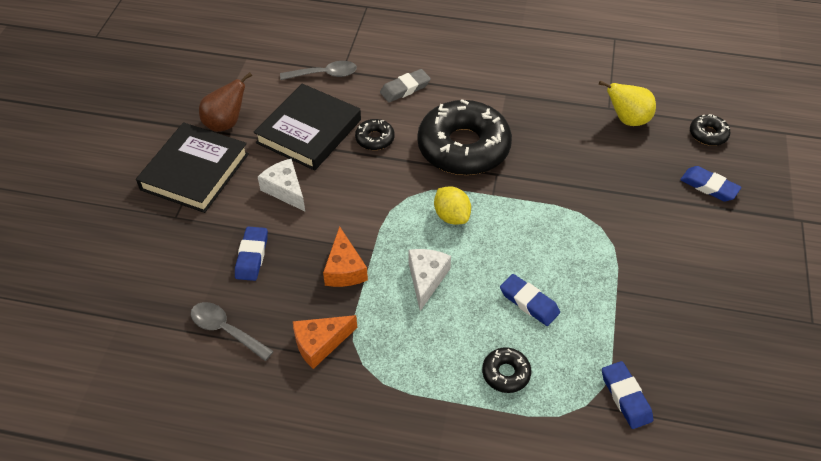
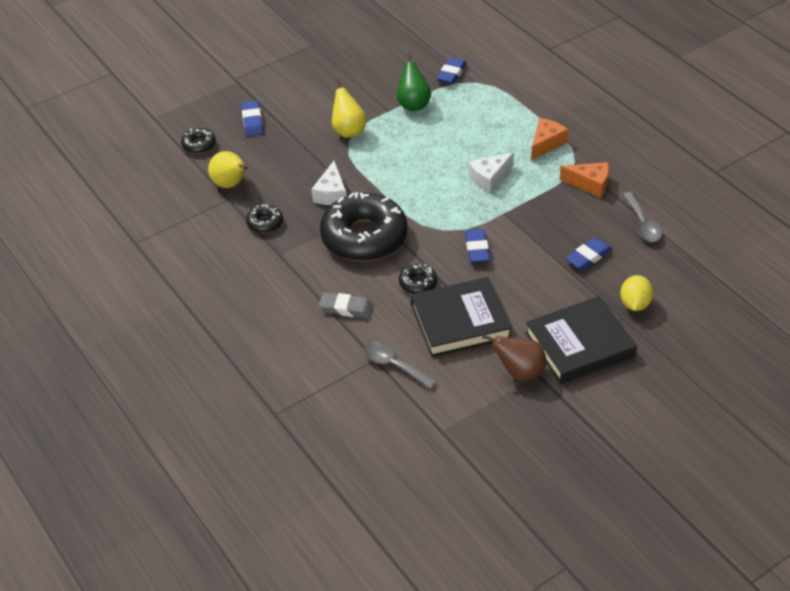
camera: 135 degrees left, 5 degrees down
(285, 190) = (523, 287): white cheese -> white cheese (331, 193)
(344, 269) = (534, 213): orange cheese -> orange cheese (546, 144)
(451, 216) = (430, 201): yellow lemon -> yellow lemon (634, 304)
(506, 373) = (500, 114): black donut -> black donut (265, 223)
(529, 302) = (445, 133): blue eraser -> blue eraser (477, 249)
(605, 317) = (413, 104): none -> green pear
(617, 238) = (348, 131): none -> yellow pear

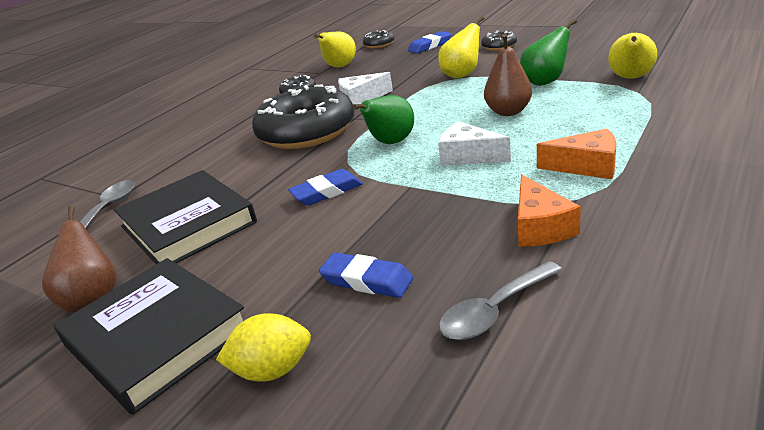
camera: 70 degrees right, 15 degrees down
(346, 308) = (193, 159): grey eraser -> none
(418, 283) = (246, 179): black donut -> black donut (499, 46)
(433, 202) = (390, 143): none -> green pear
(443, 139) = (508, 112): none -> brown pear
(451, 73) = (630, 78): blue eraser -> yellow pear

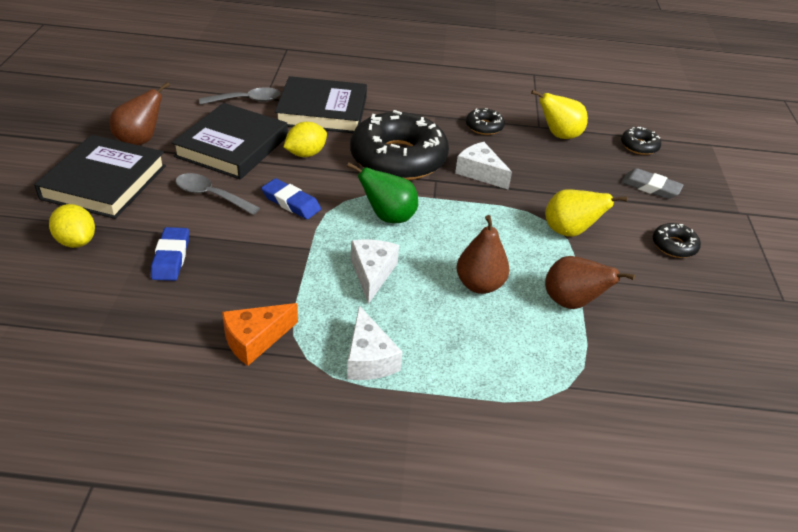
camera: 55 degrees right, 10 degrees up
(185, 164) = (322, 111): none -> black book
(250, 178) = (306, 154): none -> yellow lemon
(430, 46) = (650, 187): blue eraser -> grey eraser
(494, 311) = (140, 330): grey spoon -> grey spoon (211, 195)
(545, 82) = (571, 302): green pear -> brown pear
(586, 166) = (369, 358): orange cheese -> white cheese
(630, 78) = (609, 377): yellow pear -> none

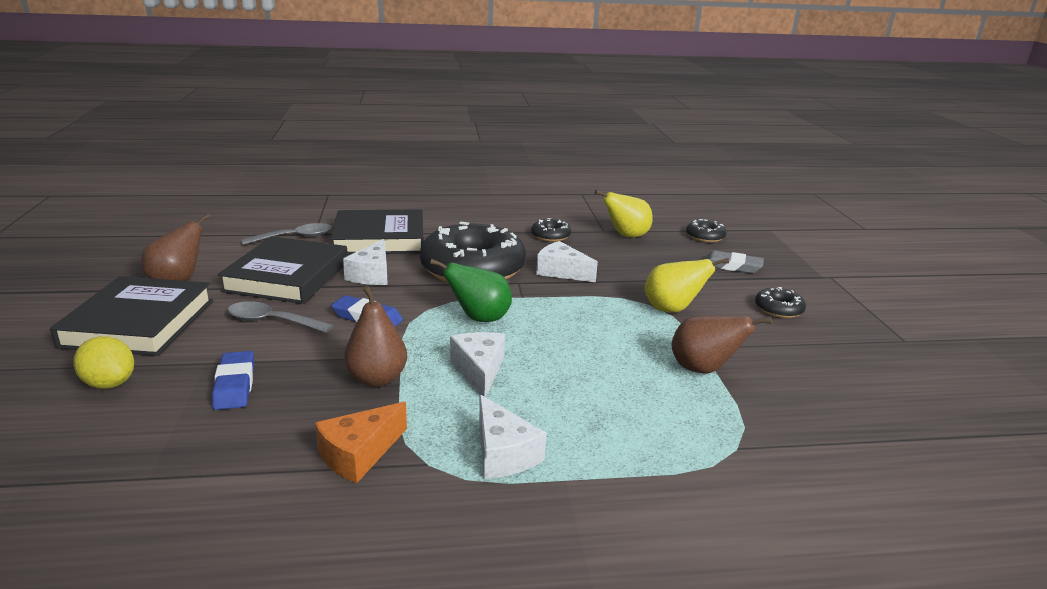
camera: 10 degrees left, 15 degrees down
(306, 154) = (372, 275): yellow lemon -> white cheese
(479, 285) = (600, 366): brown pear -> brown pear (377, 379)

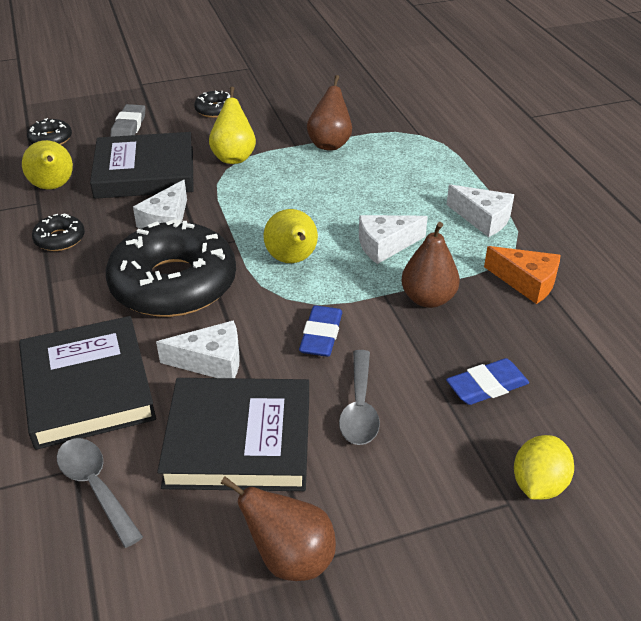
camera: 100 degrees left, 15 degrees up
(139, 323) = (416, 534): black book -> black book (145, 172)
(479, 318) = (292, 260): green pear -> yellow pear
(503, 453) = (483, 219): white cheese -> white cheese turned 75 degrees clockwise

